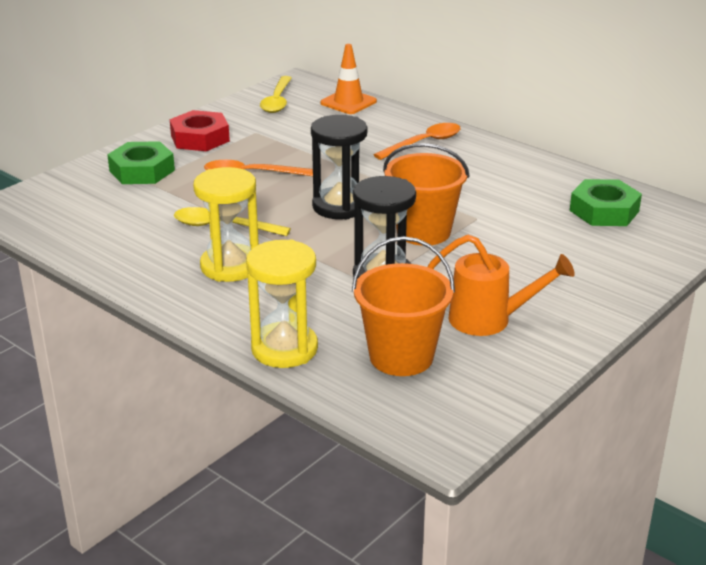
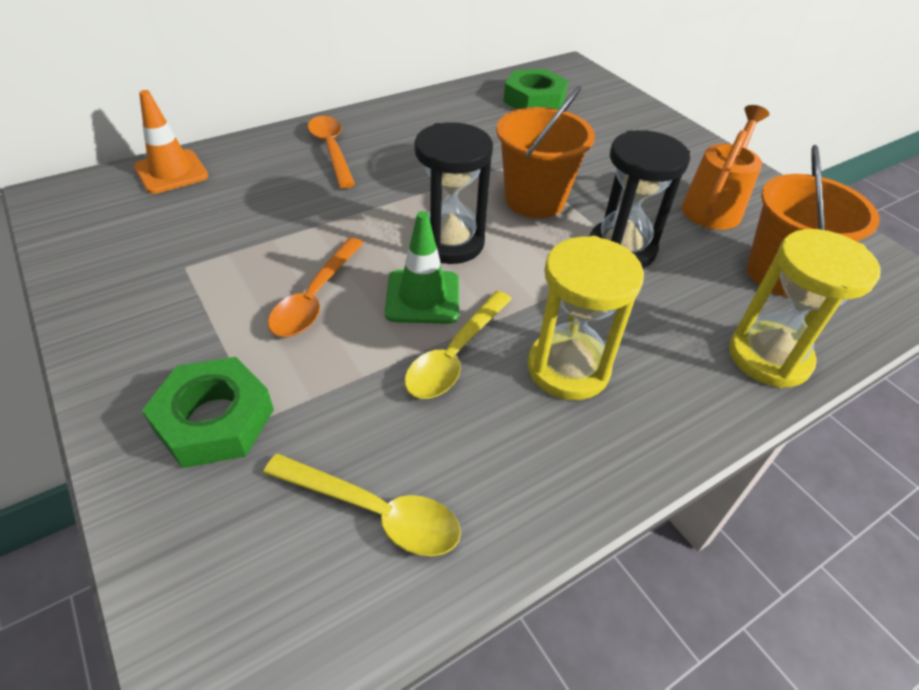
camera: 75 degrees left, 15 degrees up
(200, 138) = (152, 328): red nut -> none
(272, 207) = (423, 297): none -> green traffic cone
(277, 101) = (101, 226): yellow spoon -> yellow spoon (374, 512)

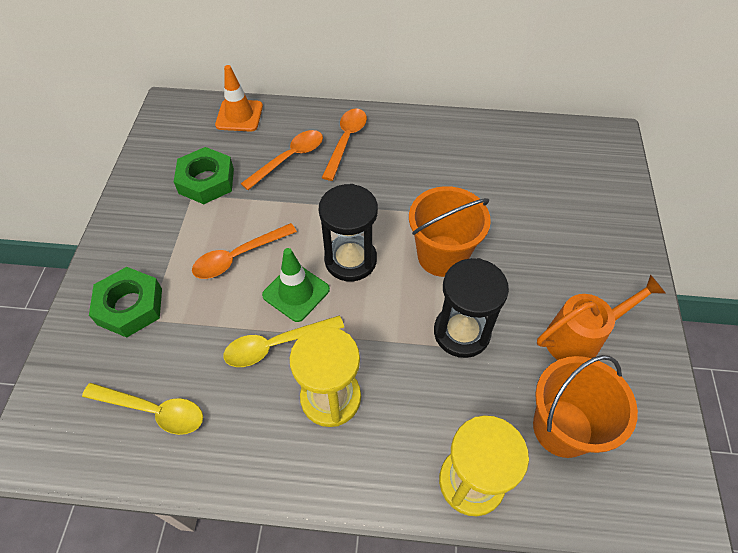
camera: 40 degrees right, 10 degrees up
(280, 187) = (289, 159): none -> orange spoon
(374, 512) = (153, 411): yellow spoon -> yellow spoon turned 45 degrees counterclockwise
(534, 100) = (540, 159): green nut -> green nut (206, 181)

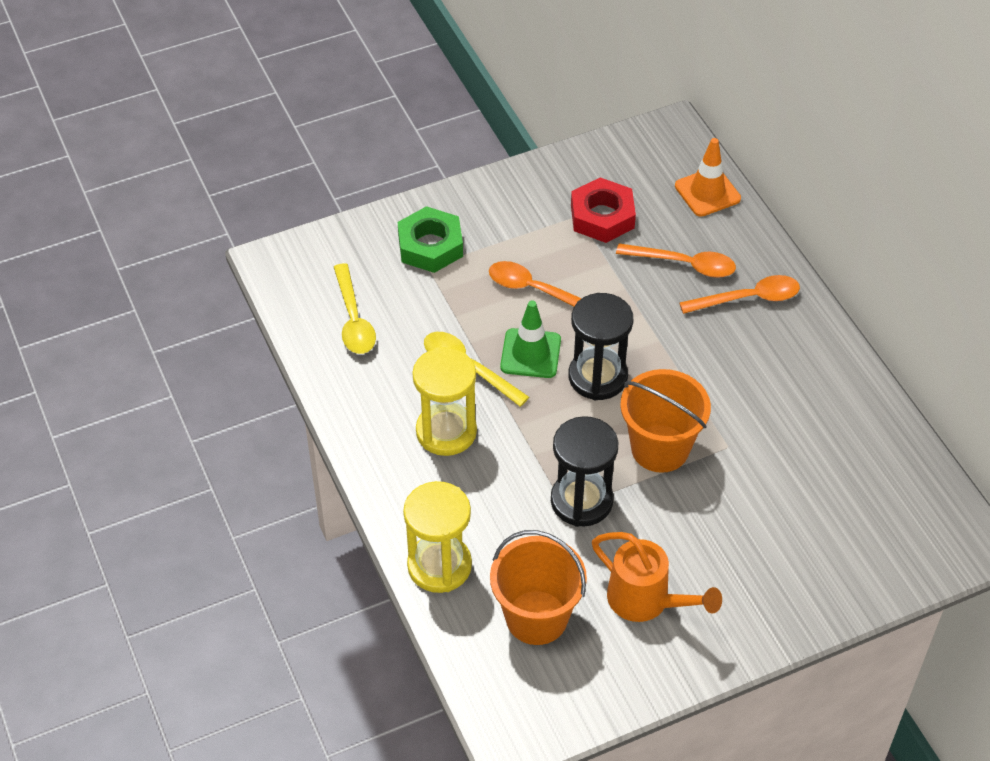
camera: 60 degrees right, 5 degrees down
(206, 181) = (602, 216): green nut -> red nut

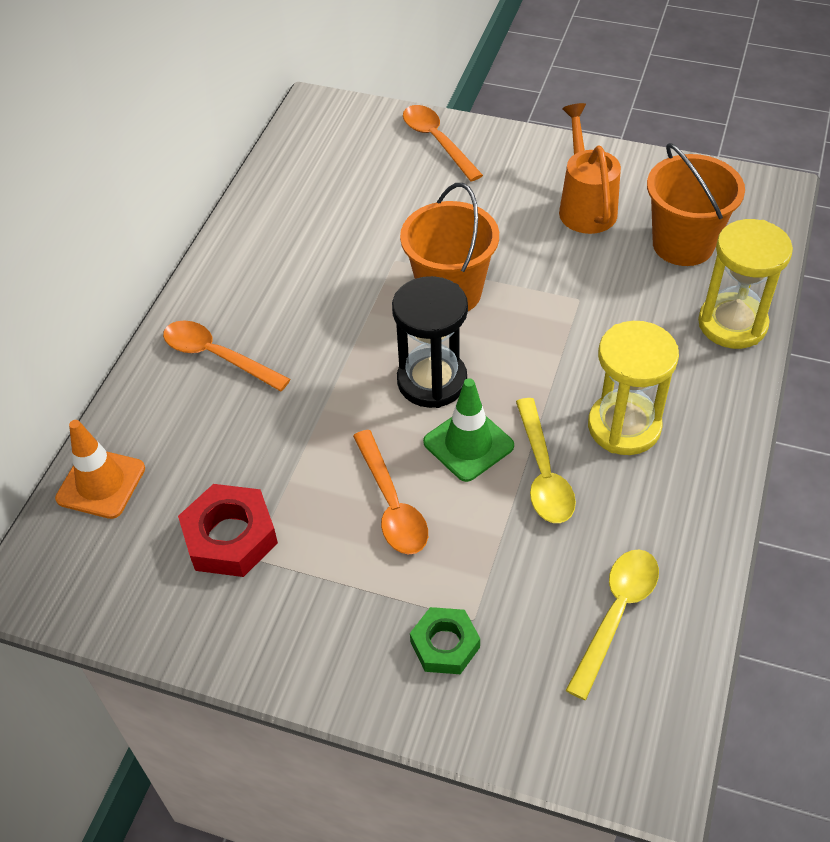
camera: 135 degrees left, 0 degrees up
(430, 246) = (445, 645): green nut -> green nut, size x0.66
(581, 501) = (560, 296): black hourglass -> none
(684, 264) = (225, 427): orange spoon -> orange spoon (437, 141)

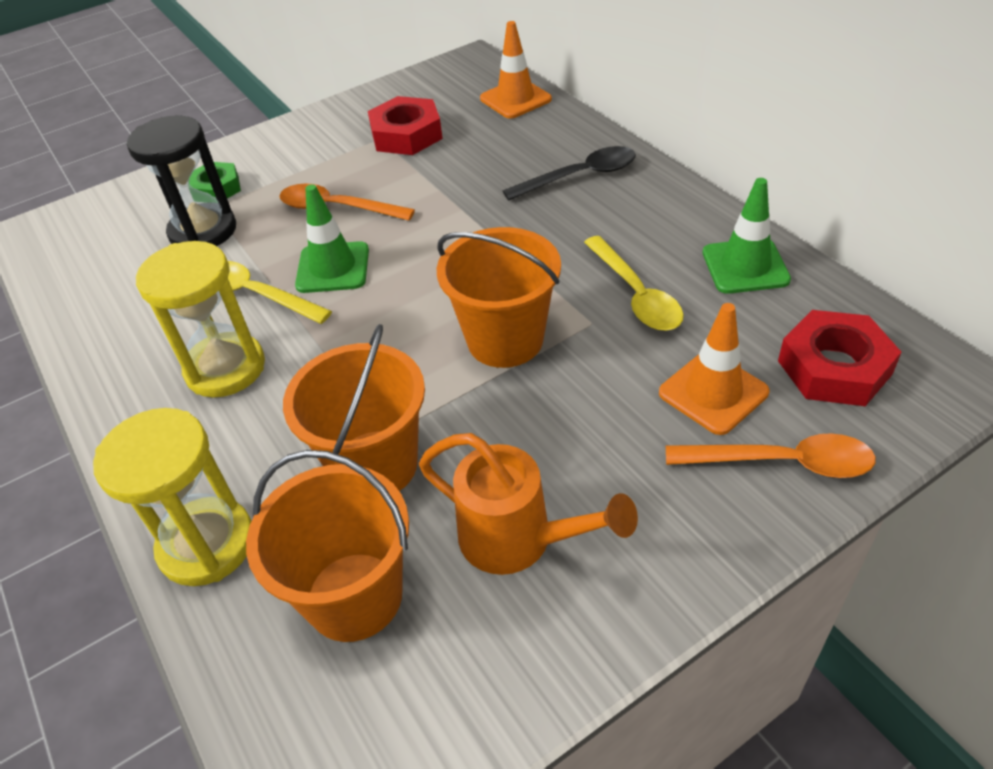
camera: 130 degrees right, 5 degrees down
(217, 356) = (580, 176): orange spoon -> black spoon
(272, 215) = (745, 266): none -> green traffic cone
(343, 148) = (834, 367): none -> red nut
(408, 183) = (713, 392): none -> orange traffic cone
(432, 381) = (416, 277): black hourglass -> black hourglass (203, 231)
(606, 289) = (375, 465): none -> orange bucket
(616, 614) = (119, 269): yellow spoon -> yellow spoon (635, 294)

